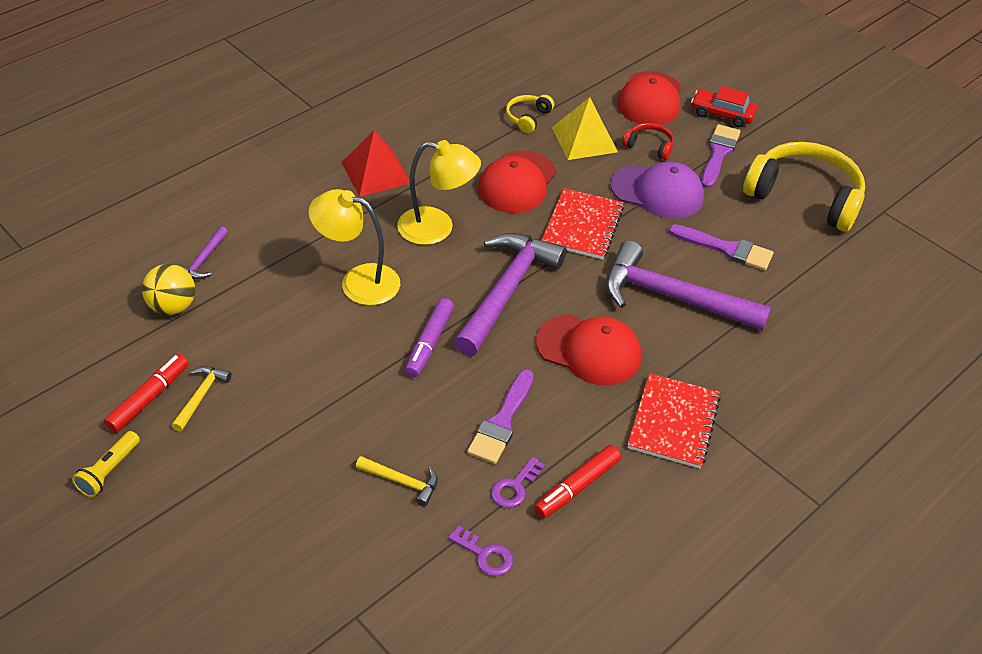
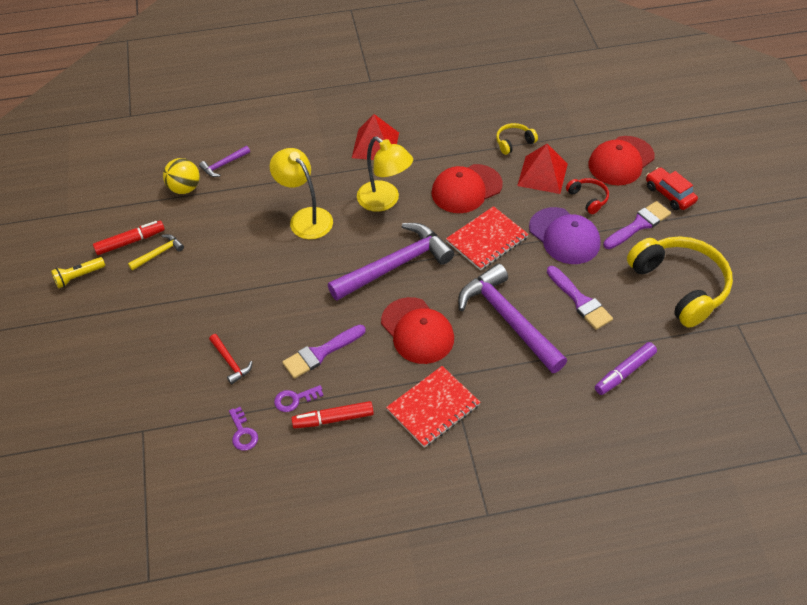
camera: 35 degrees right, 5 degrees up
(402, 482) = (230, 362): yellow hammer -> red hammer
(429, 343) = (317, 279): purple marker -> purple marker (624, 372)
(584, 139) = (542, 174): yellow pyramid -> red pyramid

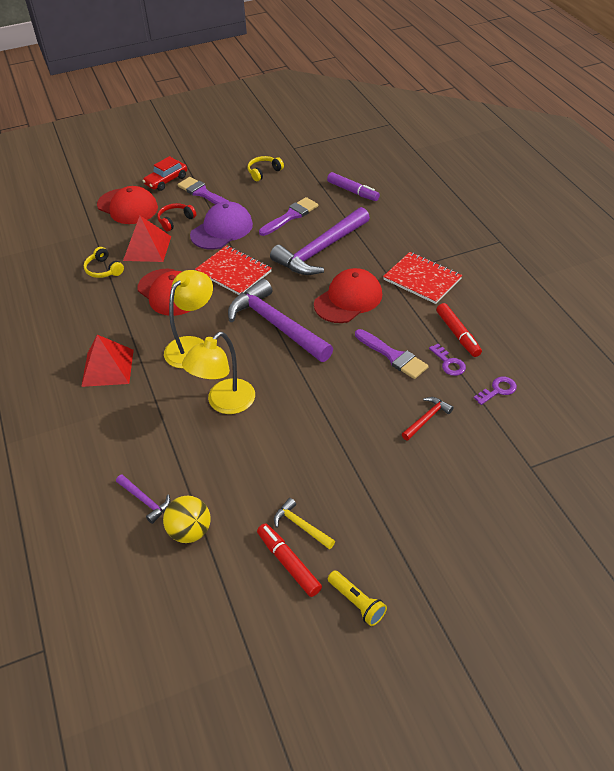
camera: 100 degrees left, 5 degrees down
(680, 286) = (264, 172): yellow headphones -> yellow headphones, size x0.45

